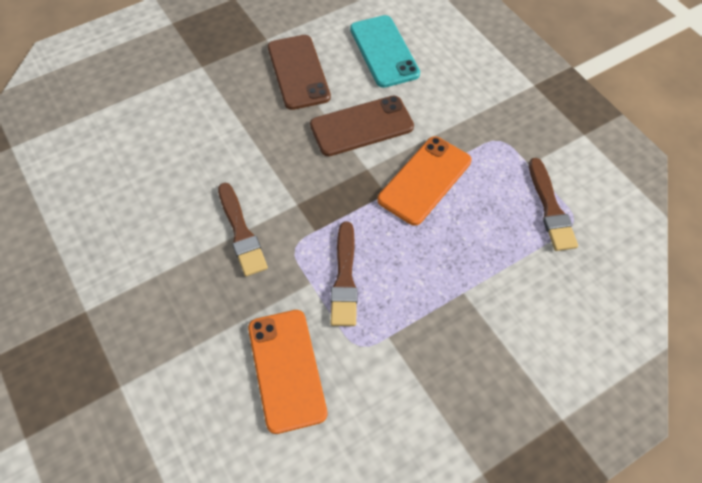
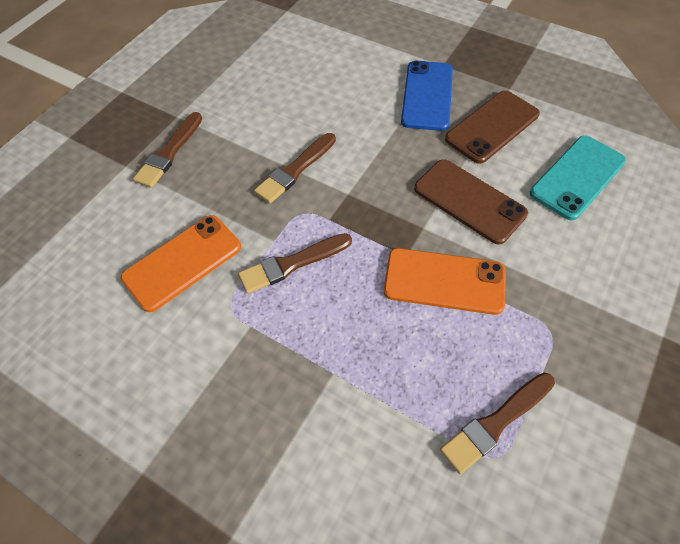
camera: 65 degrees right, 0 degrees up
(134, 335) = (169, 153): none -> brown brush
(229, 95) = (427, 96): none -> blue phone

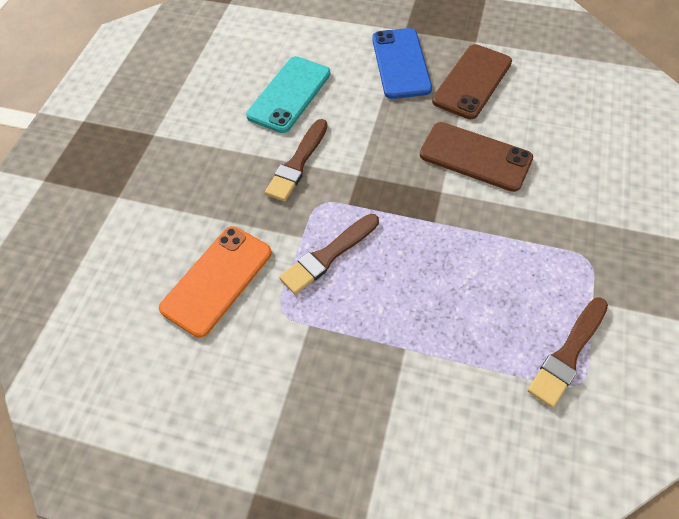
camera: 15 degrees left, 0 degrees up
(169, 153) = (160, 173): brown brush -> none
(444, 281) = (478, 237): orange phone -> none
(577, 177) = (565, 113): turquoise phone -> turquoise phone (289, 94)

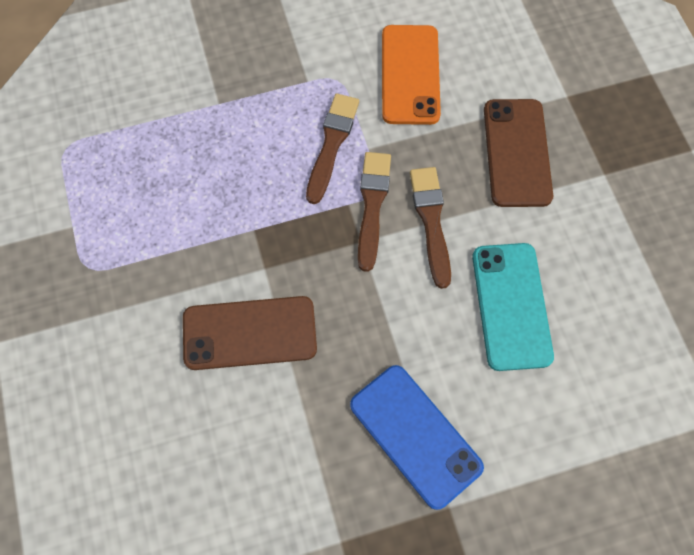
camera: 145 degrees right, 10 degrees up
(472, 82) = (308, 454): brown phone -> brown phone (517, 152)
(568, 354) = (81, 166): brown brush -> brown brush (372, 205)

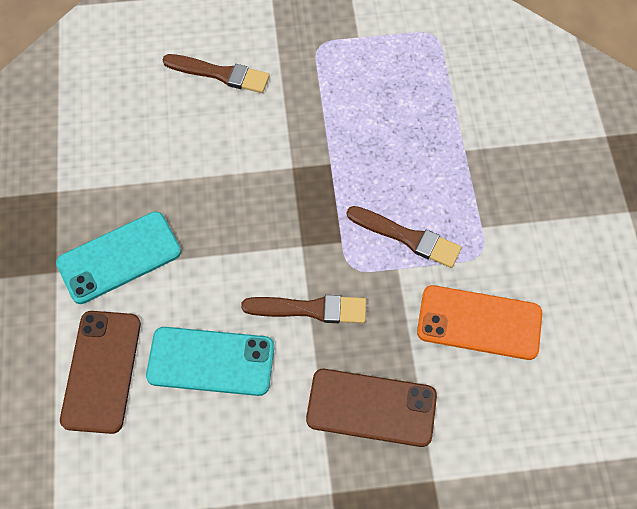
camera: 100 degrees right, 5 degrees down
(249, 333) = (237, 150): brown phone -> brown phone (101, 371)
(372, 205) = (336, 261): brown brush -> brown brush (220, 74)
(415, 435) = (119, 257): blue phone -> turquoise phone

